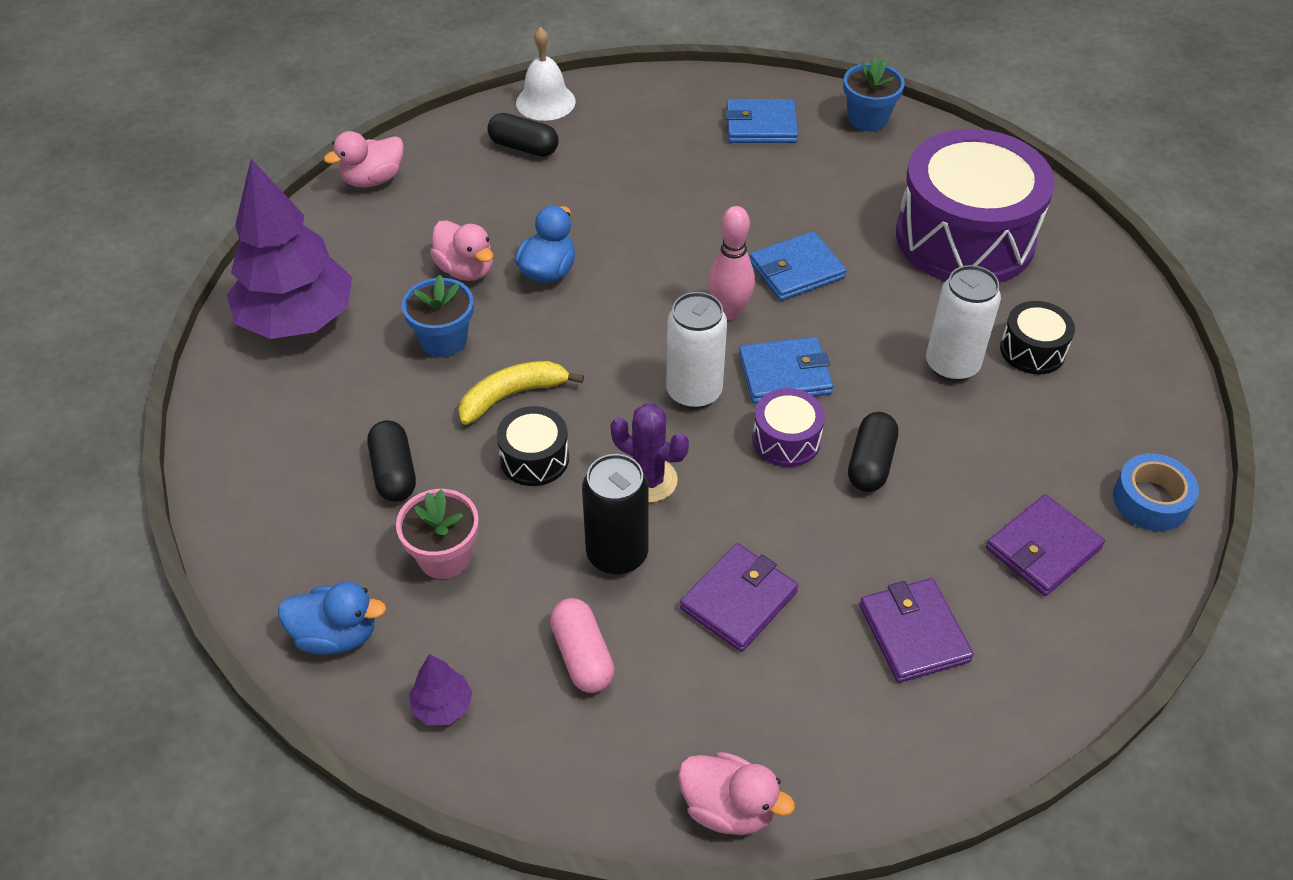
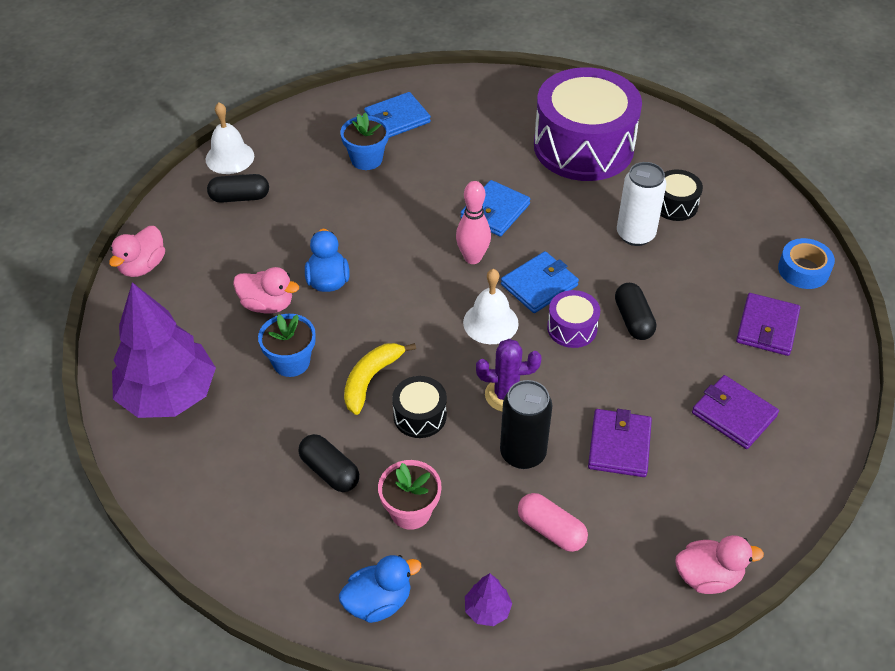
camera: 30 degrees left, 0 degrees up
(694, 392) = (490, 322): white can -> white bell
(868, 119) = (464, 88): blue flower pot -> blue flower pot (366, 159)

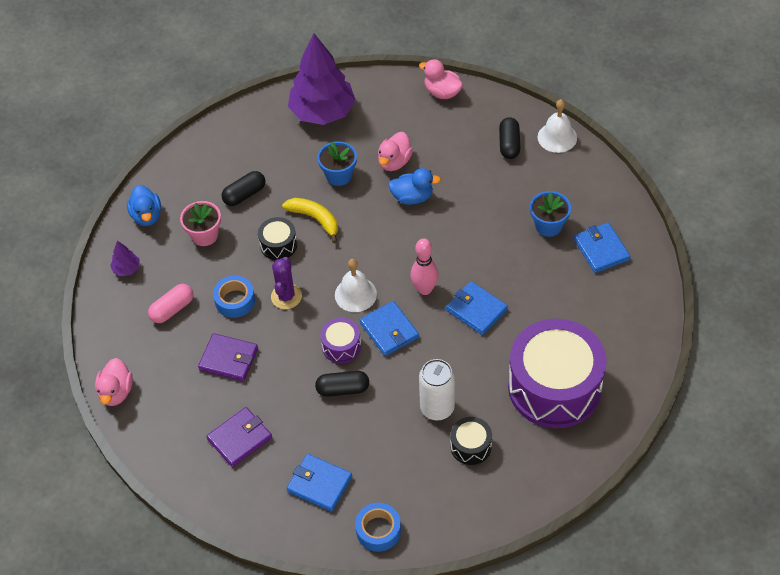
camera: 100 degrees right, 5 degrees up
(523, 453) = (235, 301): black can -> blue tape
(767, 327) = (319, 484): purple wallet -> blue wallet

